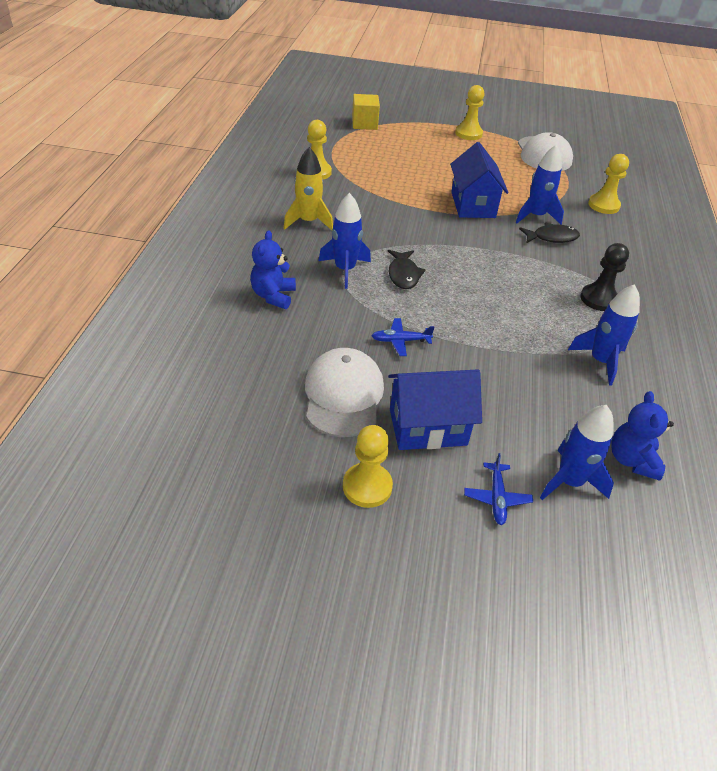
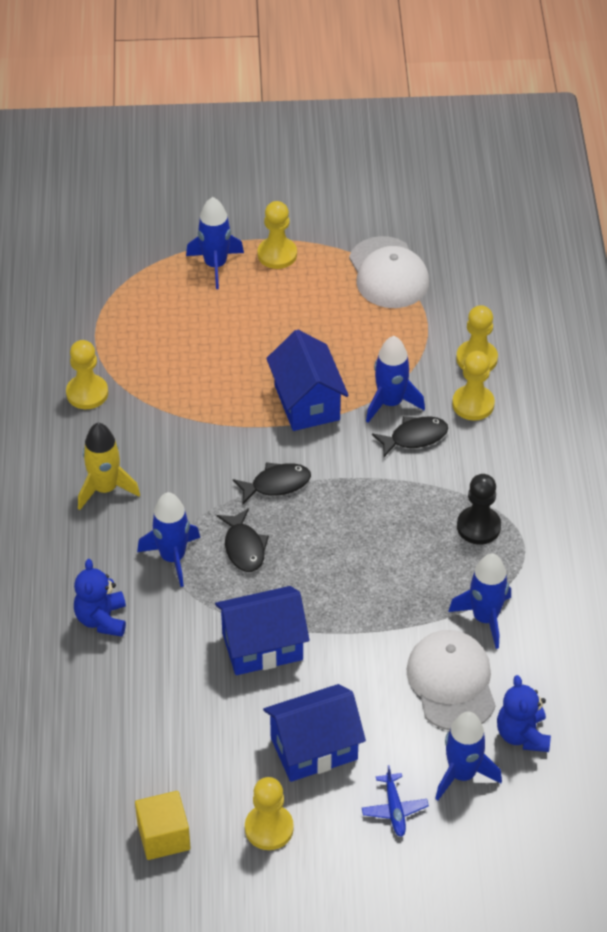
camera: 10 degrees left, 5 degrees up
(343, 395) = (218, 732): white cap -> white cap (451, 682)
(364, 124) = (125, 271): yellow cube -> yellow cube (163, 836)
(400, 341) = (262, 646): blue plane -> blue house
(425, 131) = (215, 265): none -> blue rocket
(439, 243) = (276, 484): none -> black fish
(599, 228) = (473, 404): none -> yellow pawn

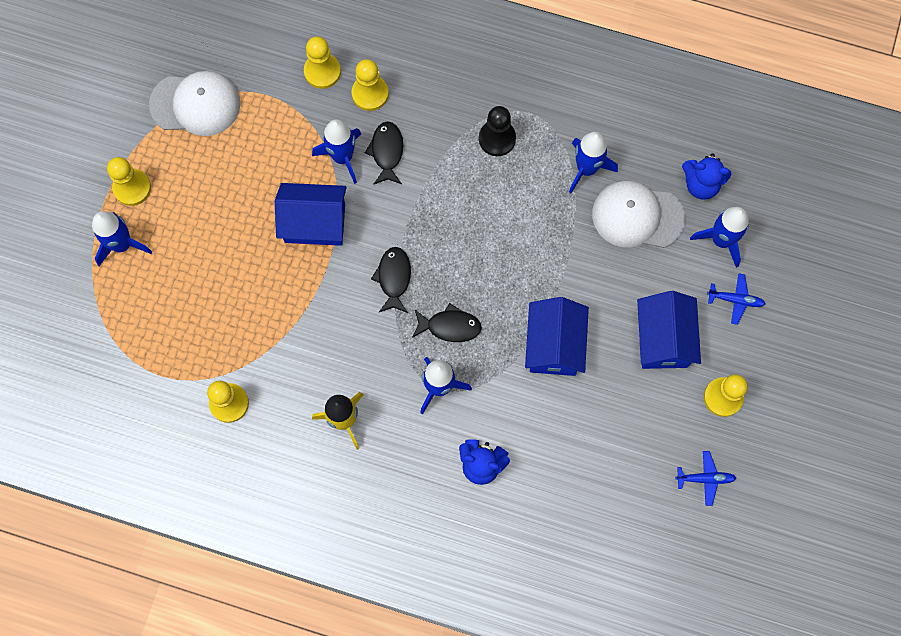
camera: 70 degrees left, 25 degrees up
(163, 836) = (705, 478): yellow cube -> blue plane

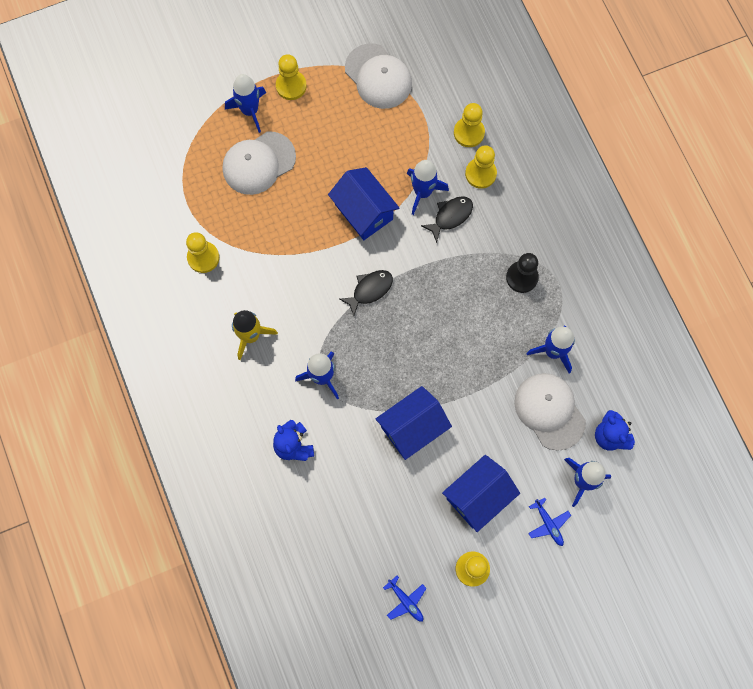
camera: 50 degrees right, 0 degrees up
(182, 278) = (258, 163): none -> white cap
(450, 326) = (368, 351): black fish -> none

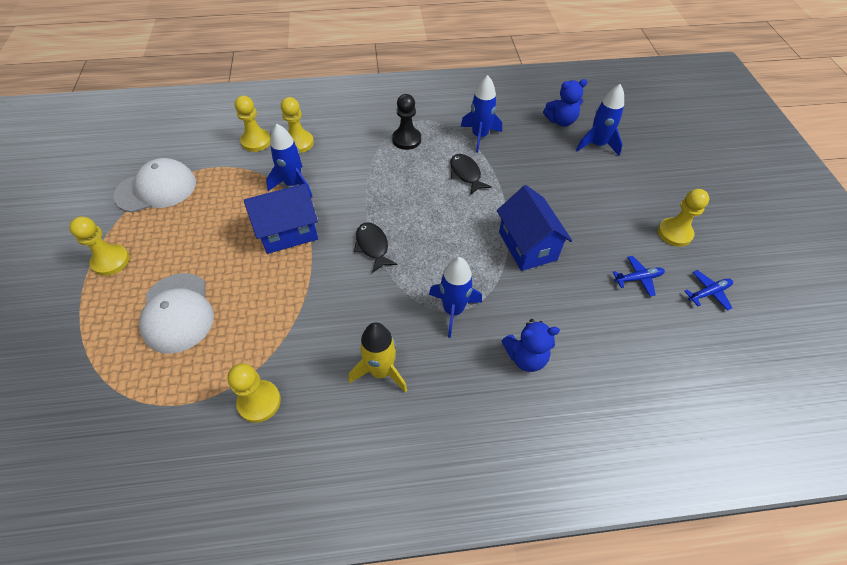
camera: 75 degrees left, 20 degrees down
(250, 110) = (109, 306): blue rocket -> none
(450, 216) = (327, 171): black fish -> black fish (466, 174)
(478, 496) = (604, 213): blue house -> none
(548, 523) = (633, 173): blue plane -> blue plane (638, 278)
(549, 411) = (532, 150): white cap -> none

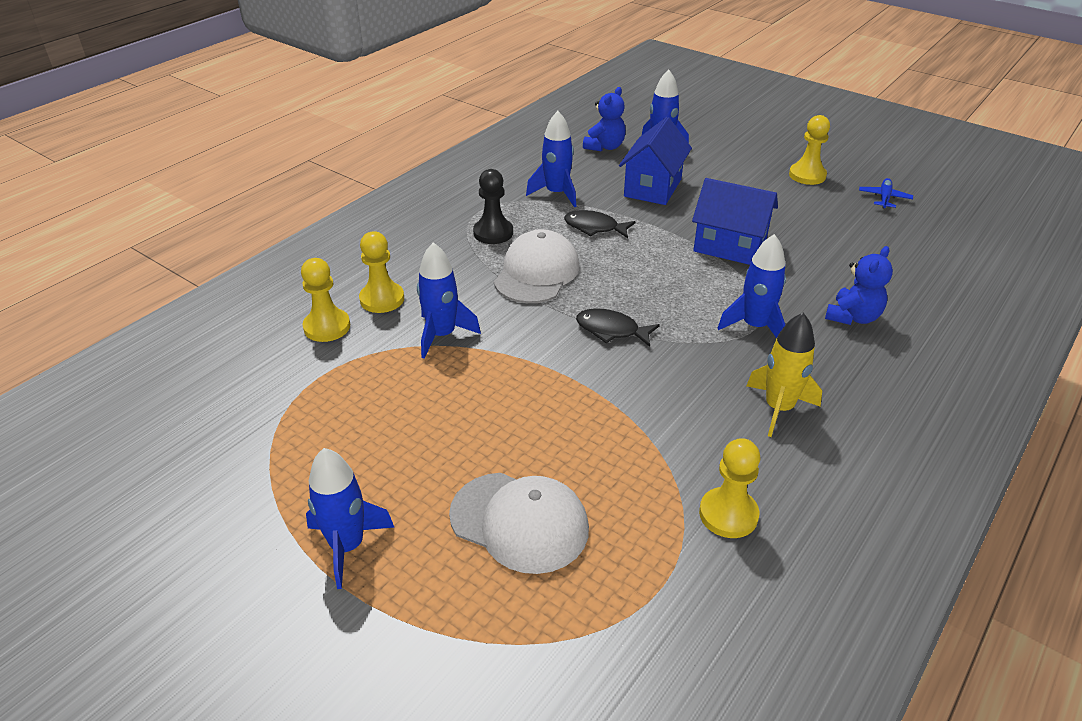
camera: 45 degrees left, 15 degrees down
(111, 261) = (347, 546): yellow pawn -> blue rocket
(156, 189) = (276, 445): white cap -> white cap (536, 273)
(288, 232) = (510, 375): blue house -> blue house (652, 188)
(638, 278) = (833, 218): blue plane -> none

